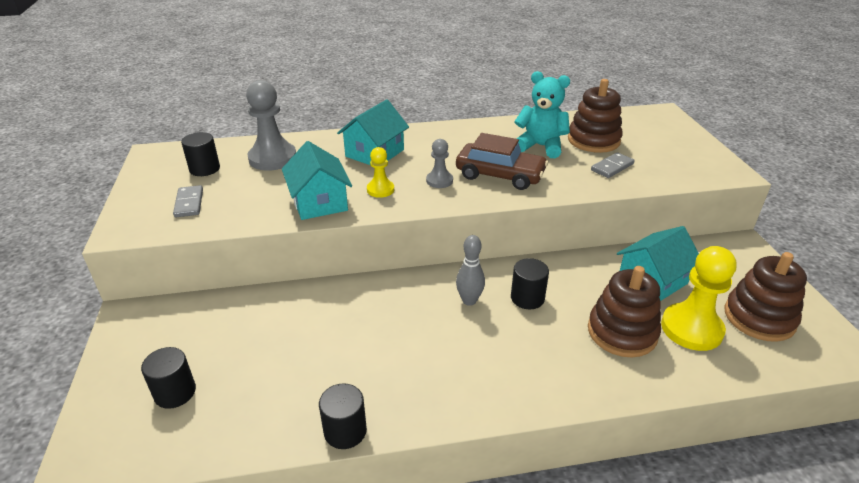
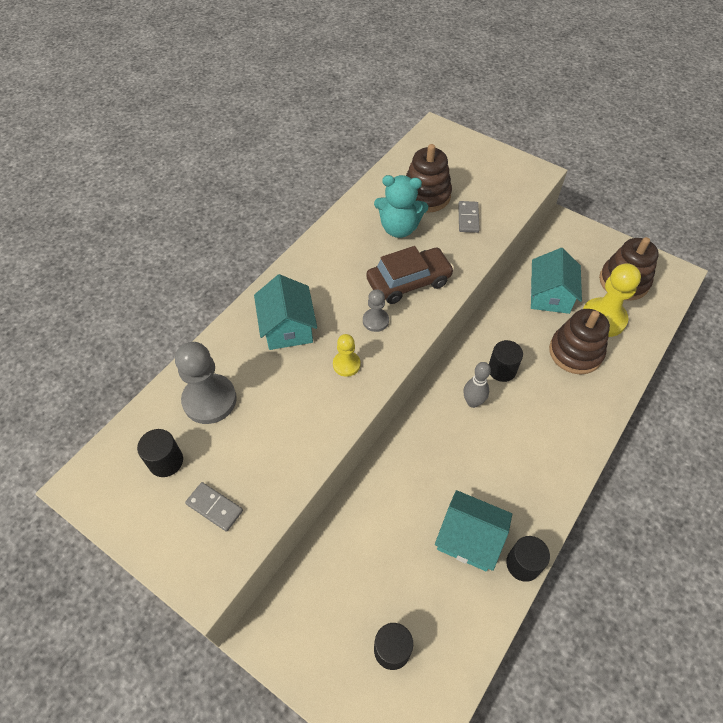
camera: 45 degrees left, 20 degrees up
(319, 202) = (319, 415): turquoise house -> turquoise house (469, 538)
(540, 146) = (399, 228): turquoise teddy bear -> turquoise teddy bear turned 150 degrees counterclockwise

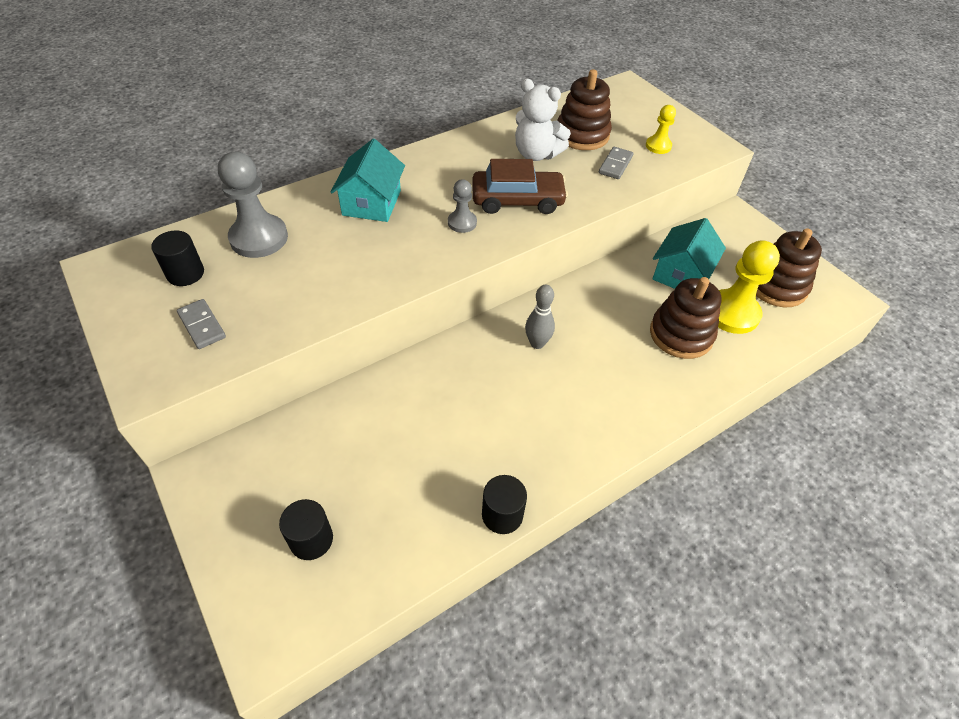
camera: 20 degrees right, 5 degrees down
(346, 364) = (408, 250): yellow pawn -> yellow pawn (658, 146)
(399, 228) = (536, 154): turquoise teddy bear -> white teddy bear
(469, 538) = (457, 467): turquoise house -> none
(502, 370) = (587, 324): black cylinder -> none

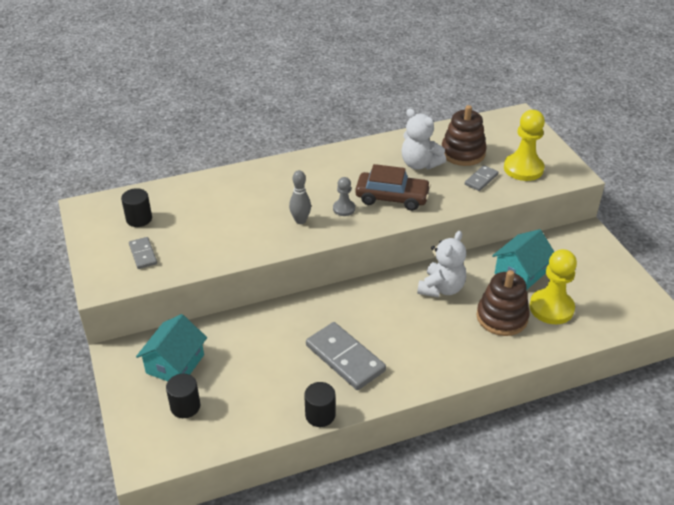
camera: 15 degrees right, 10 degrees down
(259, 238) = (194, 201): grey pawn -> none
(371, 203) = (281, 186): turquoise house -> turquoise house (175, 364)
(510, 423) = (345, 358): none -> grey domino
(537, 343) = (384, 307): grey bowling pin -> grey bowling pin (300, 220)
(598, 308) = (441, 288): none -> white teddy bear
(658, 146) = (523, 169): yellow pawn -> yellow pawn, size x1.86
(776, 286) = (599, 293): brown stacking toy -> none

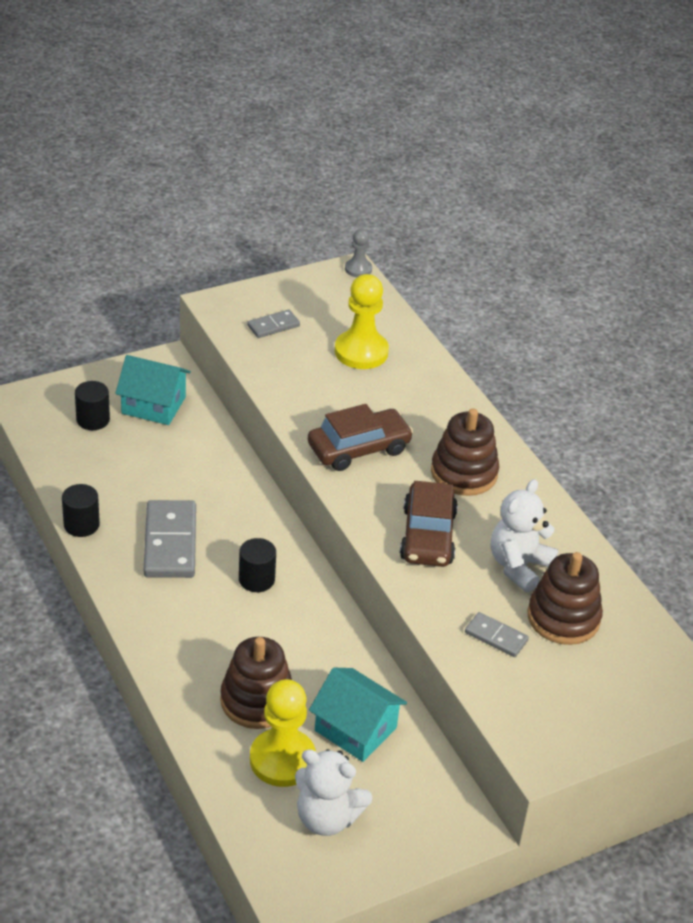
camera: 80 degrees right, 0 degrees up
(139, 219) = (337, 314): black cylinder -> black cylinder (256, 579)
(300, 220) = (359, 448): grey bowling pin -> brown car
(331, 176) = (464, 473): none -> brown stacking toy
(344, 209) = (392, 488): grey pawn -> grey pawn (358, 269)
(345, 358) = (170, 543): grey domino -> grey domino turned 45 degrees counterclockwise
(441, 288) = (308, 636): white teddy bear -> white teddy bear (327, 818)
(523, 169) = (539, 691): yellow pawn -> yellow pawn (361, 352)

